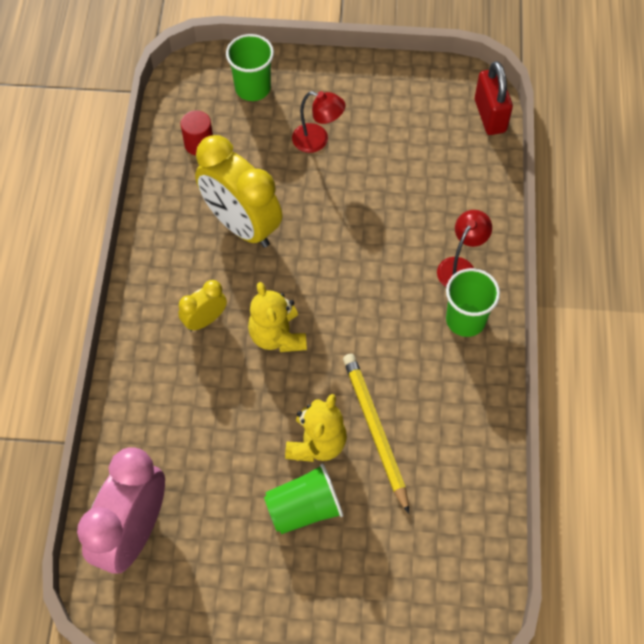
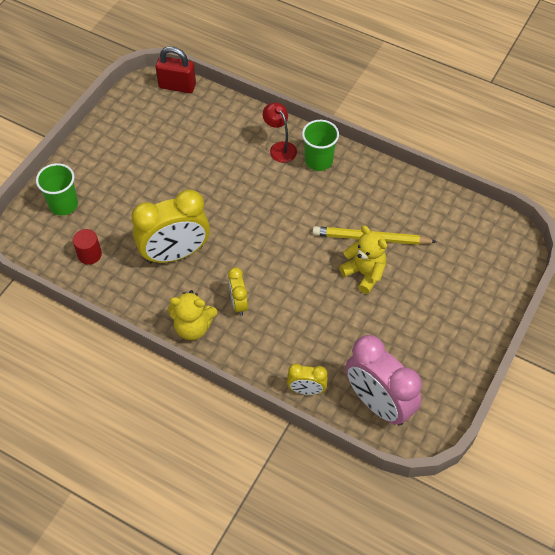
camera: 65 degrees left, 5 degrees down
(119, 443) = (306, 390): none -> yellow clock
(277, 336) = (274, 265): yellow teddy bear -> yellow teddy bear (193, 327)
(304, 508) = (406, 297): green cup -> none
(317, 140) = (134, 184): red lamp -> none

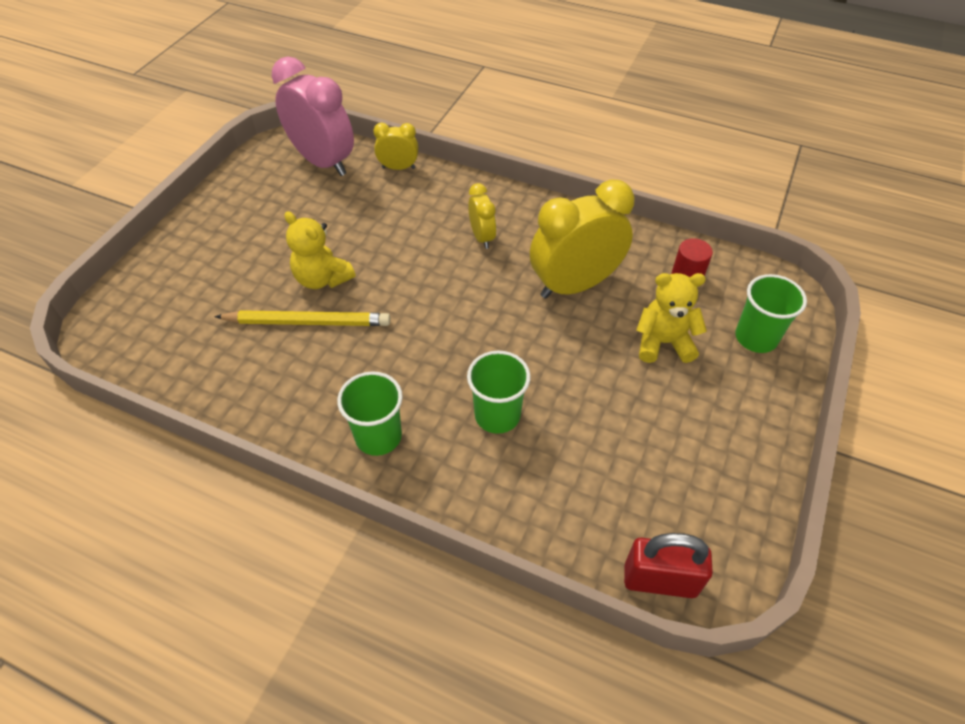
camera: 175 degrees right, 5 degrees down
(193, 327) = (531, 212): yellow teddy bear -> yellow teddy bear (663, 343)
(246, 168) = (497, 415): none -> green cup
(280, 148) = (445, 456): red lamp -> none

